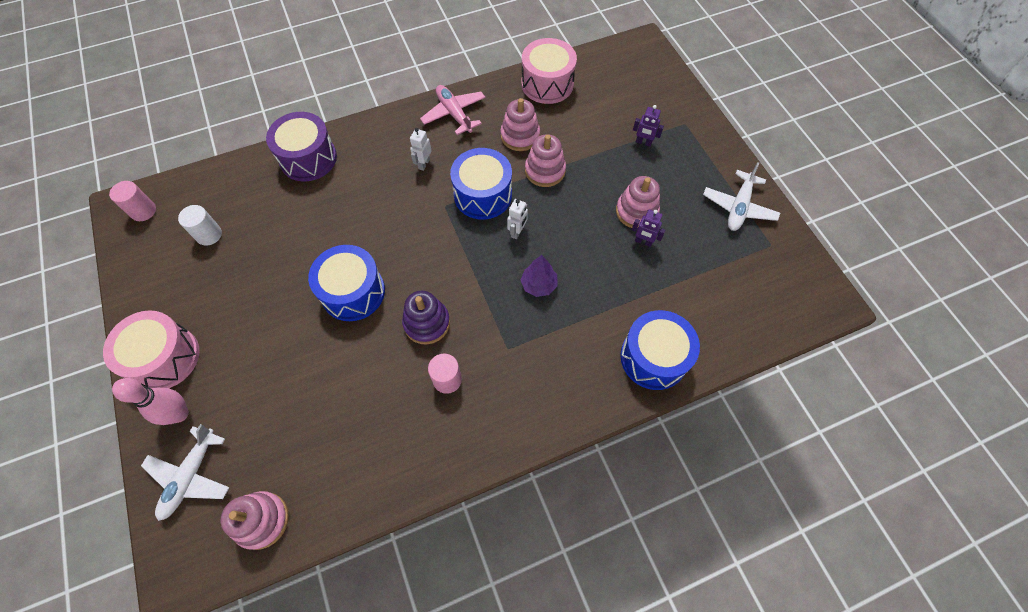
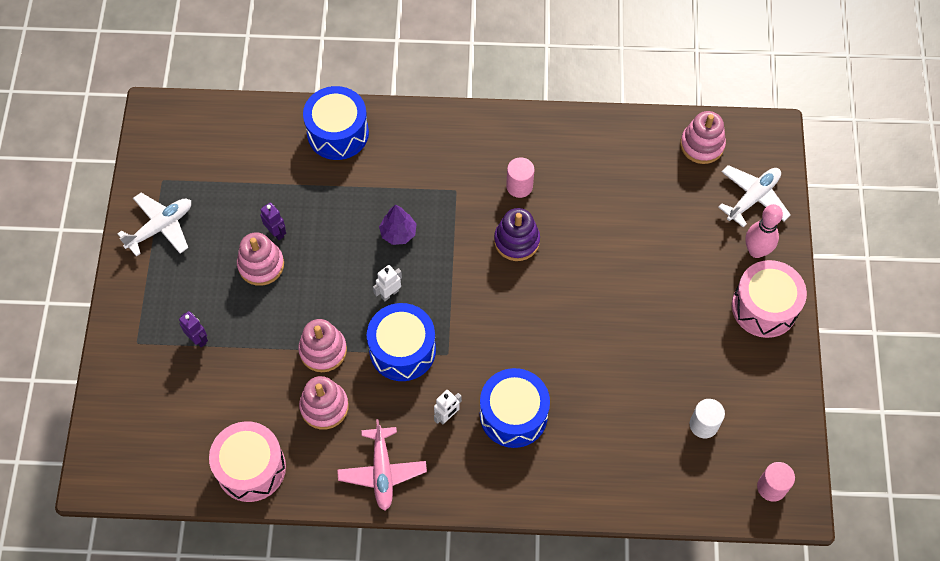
camera: 155 degrees left, 0 degrees up
(308, 158) = (573, 481): purple drum -> none
(353, 292) = (574, 299): blue drum -> blue drum (513, 415)

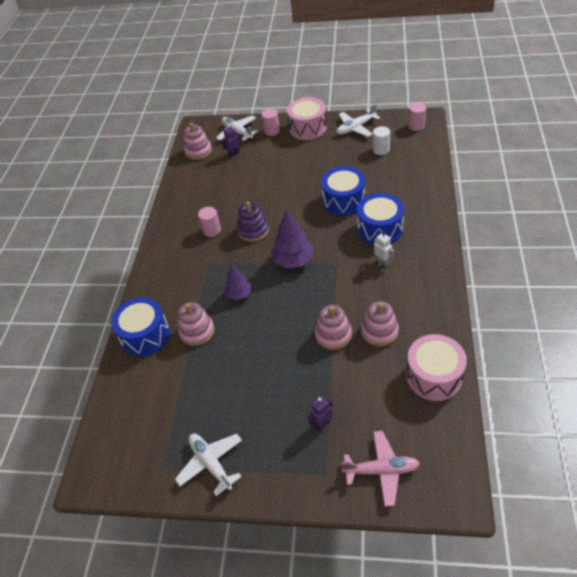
camera: 80 degrees left, 15 degrees down
(261, 265) = (257, 381): pink stacking toy -> pink stacking toy (197, 331)
(276, 232) = (228, 372): purple robot -> purple robot (234, 154)
(382, 471) = (427, 295): pink plane -> pink plane (381, 470)
(389, 293) = (288, 297): white robot -> none
(402, 350) = (333, 287): blue drum -> blue drum (344, 201)
(455, 297) = (293, 260): none -> purple tree
(756, 251) = (272, 131): pink bowling pin -> pink cylinder
(766, 386) = (356, 128): none -> white plane

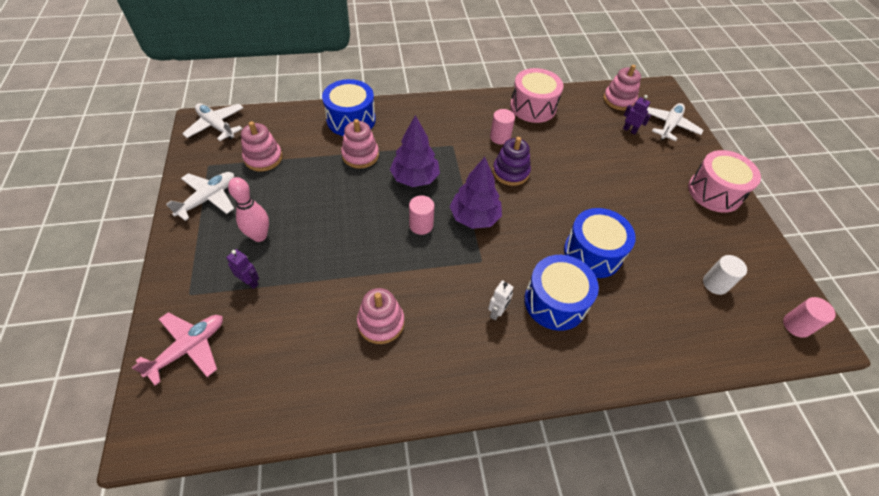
camera: 65 degrees right, 5 degrees up
(239, 294) = (415, 178): purple tree -> purple tree, size x1.58
(272, 131) = (689, 157): pink cylinder -> pink cylinder (421, 225)
(272, 416) = (259, 236): none -> pink bowling pin
(333, 335) = (370, 274): pink stacking toy -> pink stacking toy (263, 158)
(356, 128) = (747, 246): white plane -> white plane (216, 126)
(381, 470) = (189, 348): pink plane -> pink plane turned 120 degrees counterclockwise
(434, 376) = (317, 394): pink drum -> pink drum (533, 107)

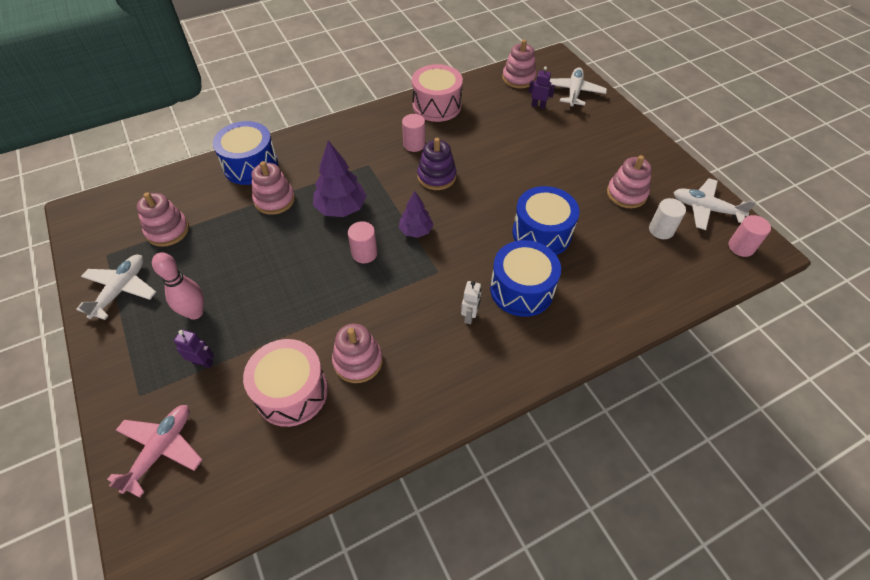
camera: 15 degrees left, 0 degrees up
(216, 126) = (99, 210): white plane -> white plane (705, 209)
(474, 217) = (416, 231): purple tree -> purple tree, size x0.63
(690, 238) = (626, 194): none -> pink stacking toy
(714, 192) = (634, 145): pink drum -> pink drum (291, 392)

